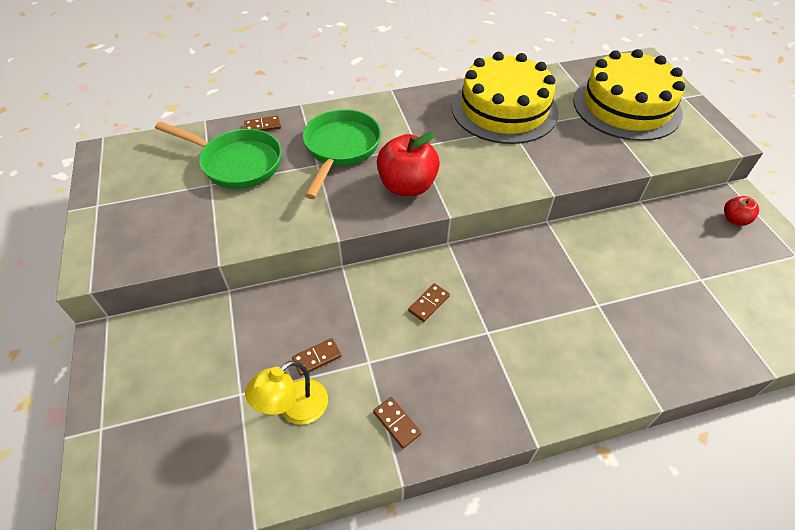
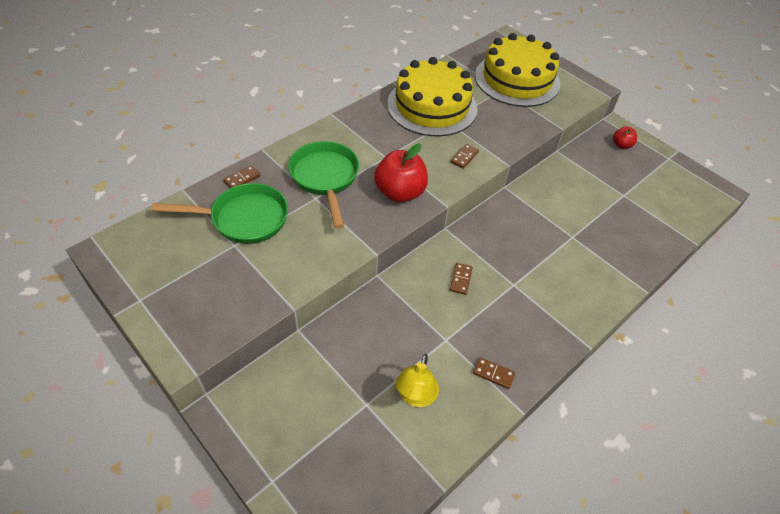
camera: 30 degrees left, 0 degrees up
(317, 358) = (406, 353): brown domino -> brown domino (464, 157)

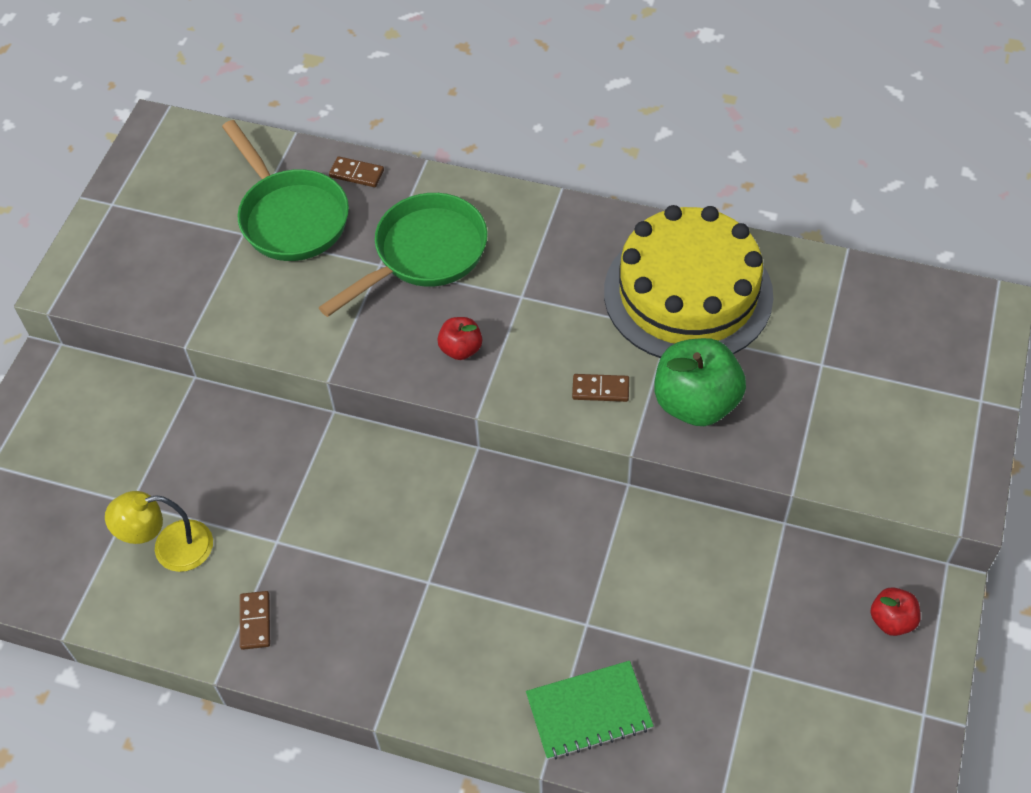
camera: 65 degrees right, 5 degrees up
(400, 192) = (461, 349): red apple -> red apple, size x0.51
(461, 279) = (392, 511): brown domino -> none
(495, 132) = (696, 403): none -> green apple
(517, 79) = (872, 373): yellow cake -> none
(620, 258) = (589, 711): none -> green notebook

